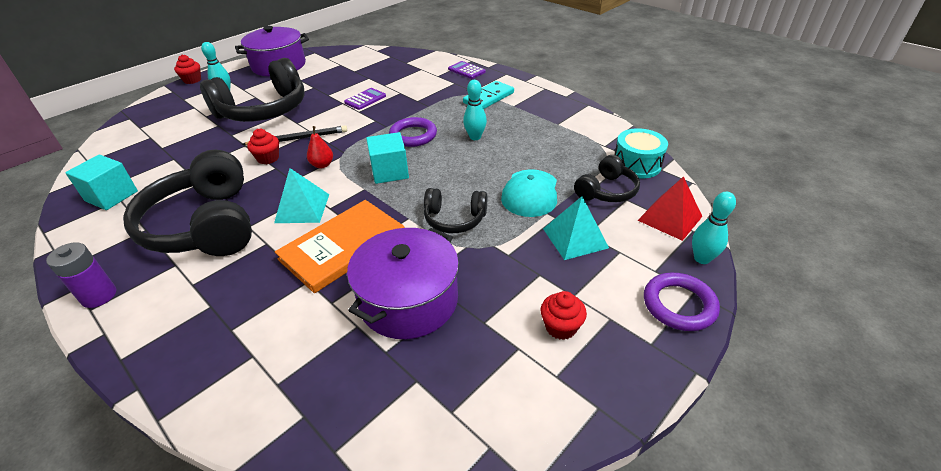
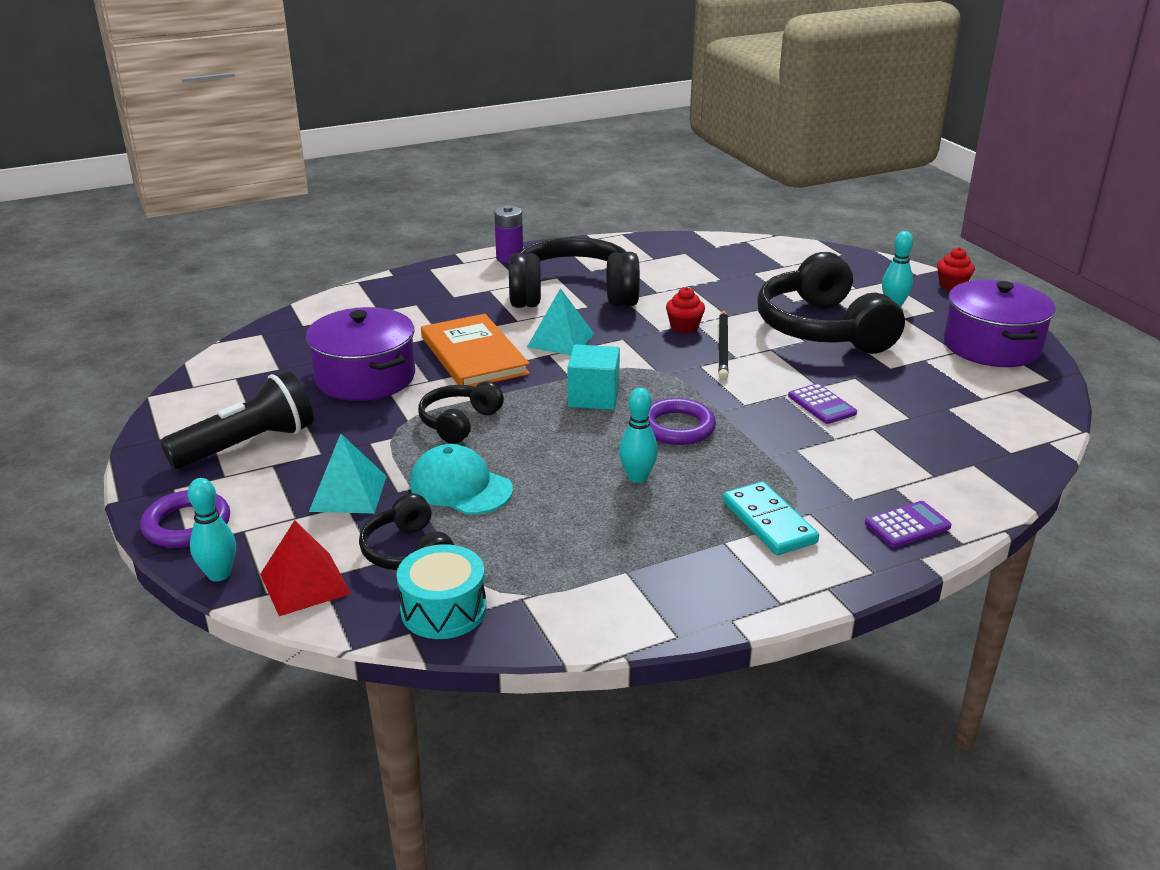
camera: 110 degrees right, 10 degrees down
(111, 196) = (663, 254): turquoise cube -> none
(322, 165) = (644, 357): red pear -> none
(560, 327) = (247, 445): red cupcake -> black flashlight

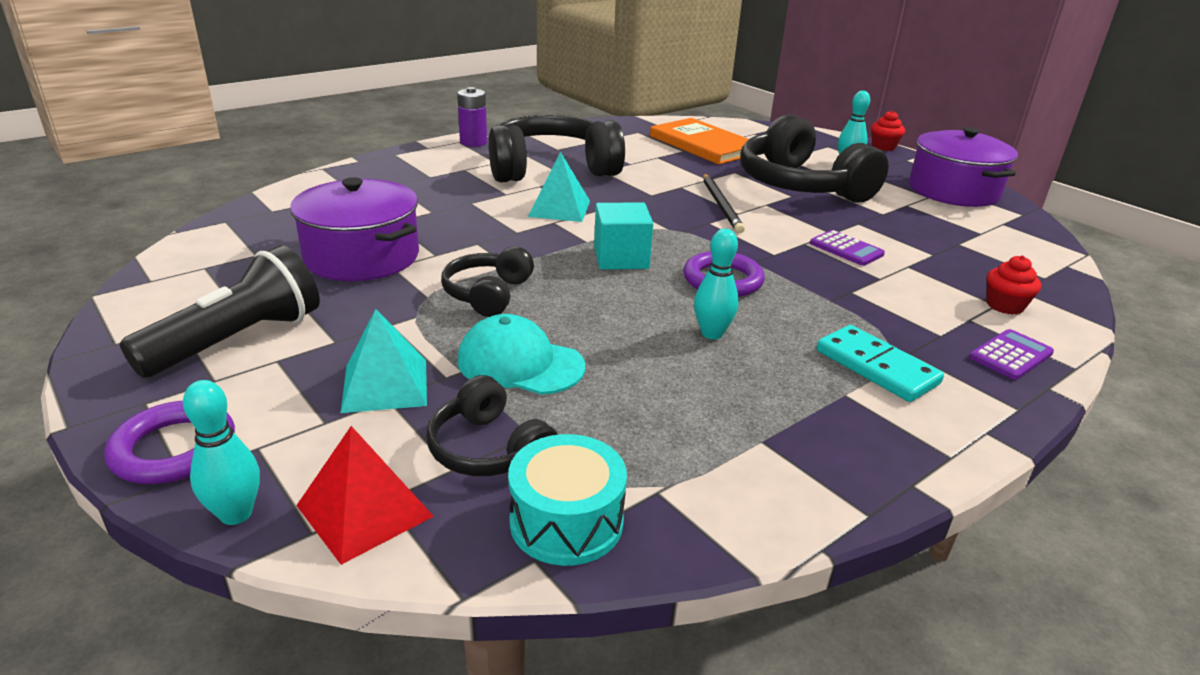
camera: 15 degrees left, 0 degrees up
(474, 355) = (475, 227): orange book -> orange book (703, 145)
(684, 327) = (674, 190): red cupcake -> red cupcake (1004, 306)

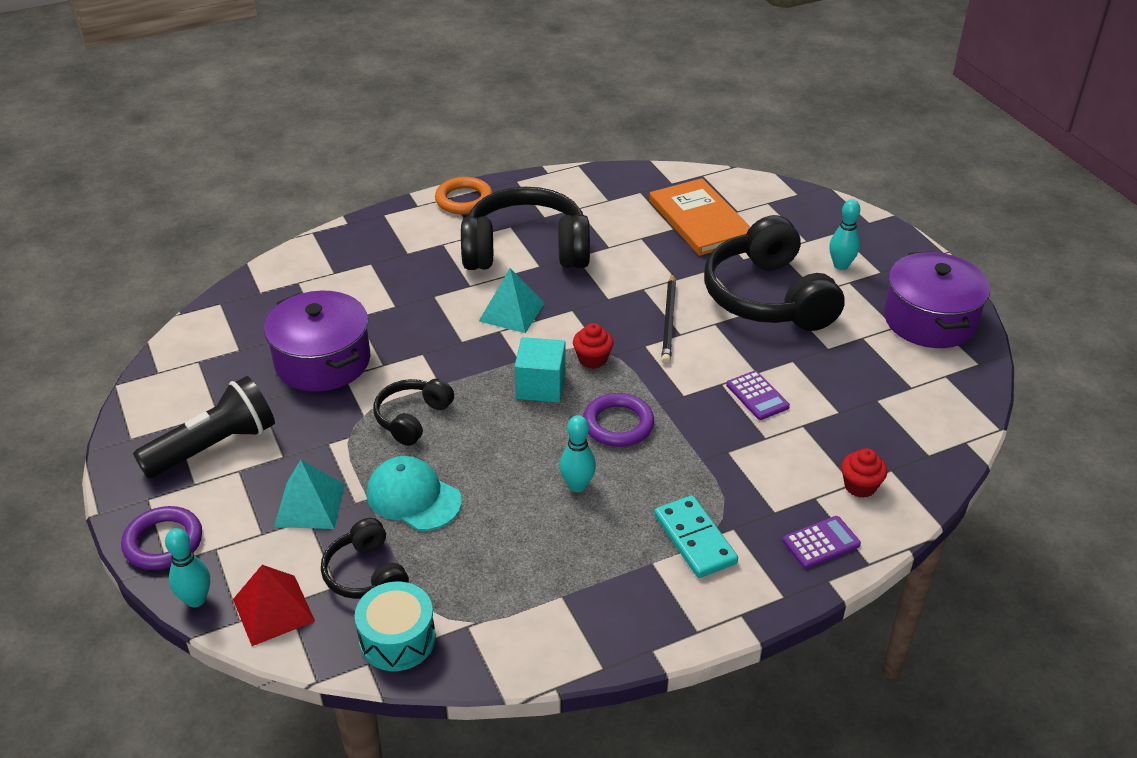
camera: 15 degrees right, 10 degrees up
(473, 142) = (464, 200): purple battery -> orange ring
(883, 147) = (902, 238): red cupcake -> red cupcake (592, 359)

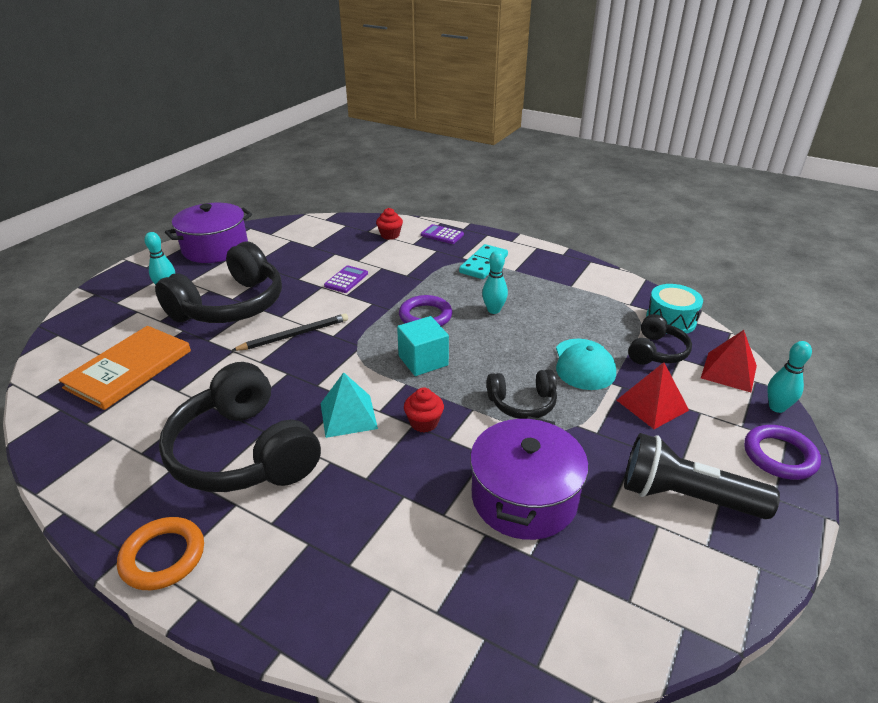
camera: 125 degrees left, 5 degrees down
(309, 505) = (652, 405): turquoise pyramid -> red pyramid
(592, 359) = (370, 350): red cupcake -> red cupcake (424, 423)

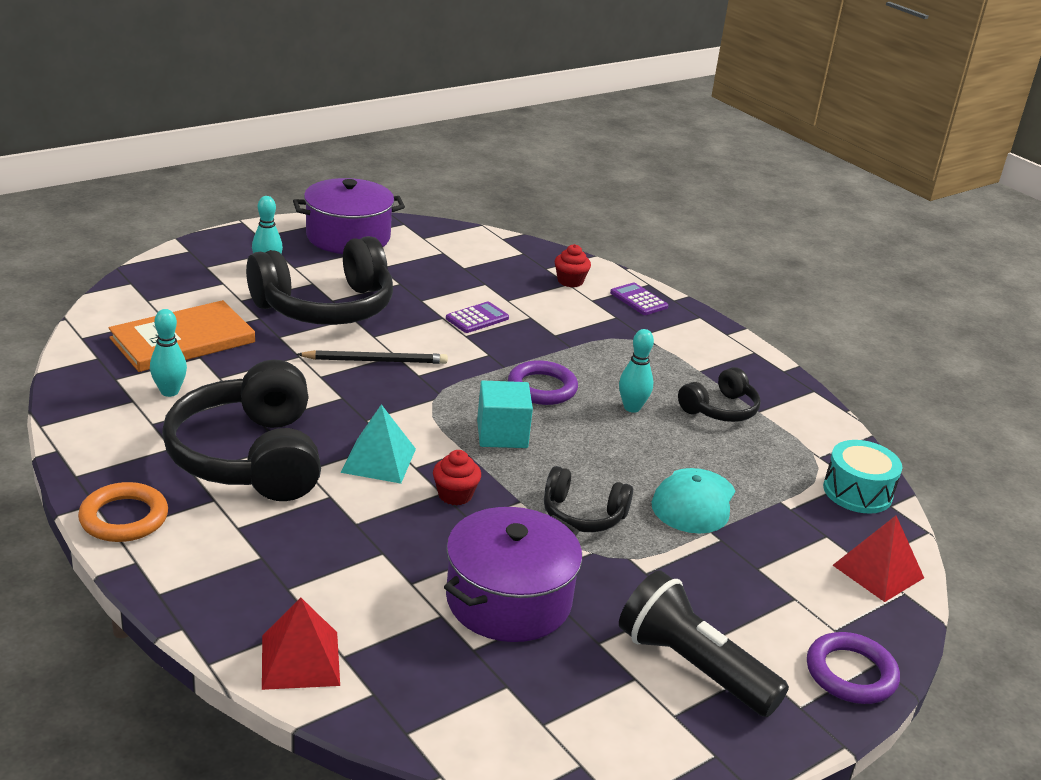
camera: 20 degrees right, 5 degrees down
(483, 264) = (664, 351): turquoise domino -> none
(652, 405) = (740, 570): red pyramid -> red pyramid (300, 660)
(656, 352) = (802, 519): black headphones -> black headphones (720, 409)
(777, 407) = (902, 628): turquoise bowling pin -> turquoise bowling pin (169, 392)

